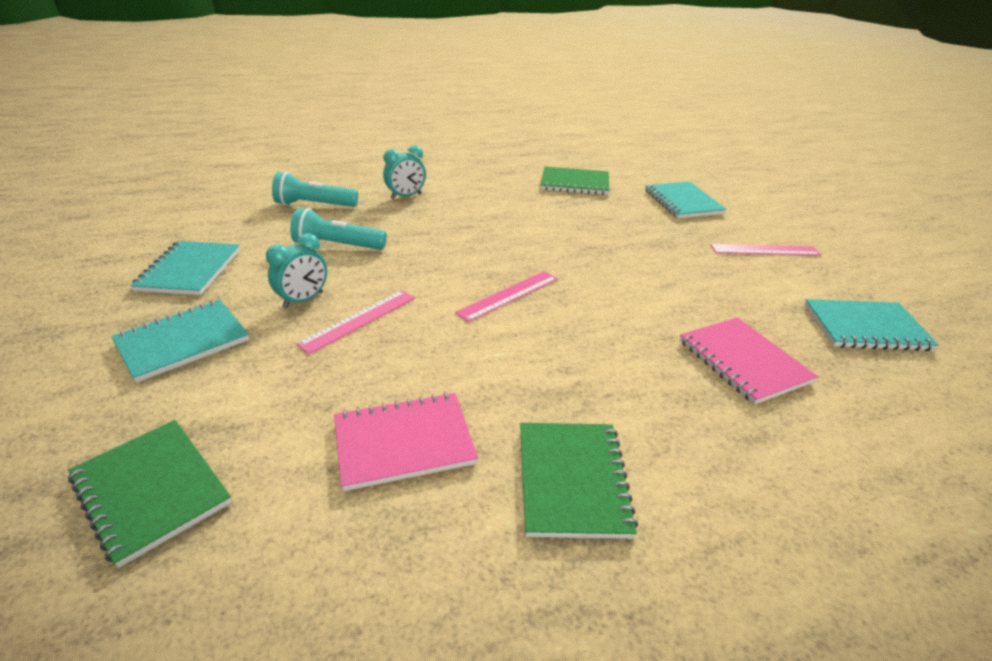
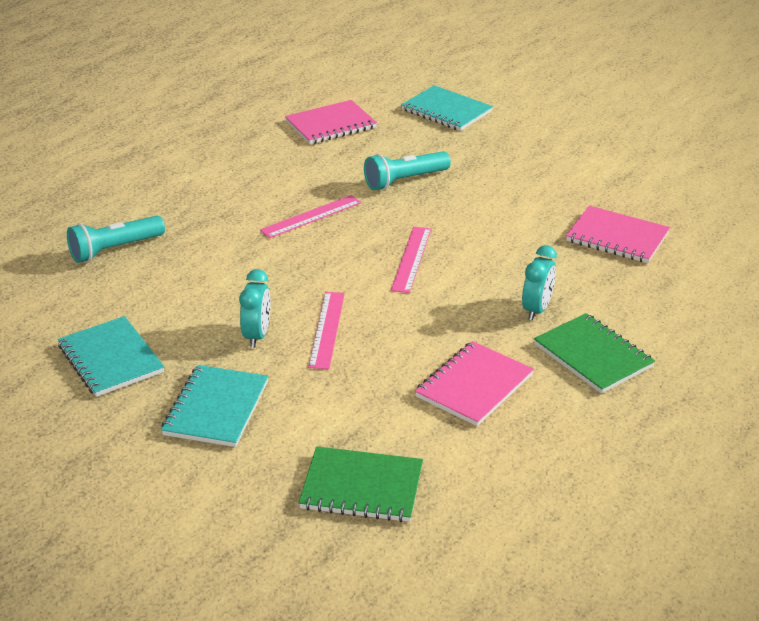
camera: 35 degrees left, 0 degrees up
(337, 246) = (207, 279): turquoise flashlight -> turquoise flashlight (405, 180)
(406, 196) = (191, 203): turquoise clock -> turquoise clock (537, 309)
(575, 183) = (331, 125): green notebook -> pink notebook
(764, 250) = (553, 137): pink ruler -> pink ruler (311, 216)
(865, 328) = (668, 178): turquoise notebook -> none

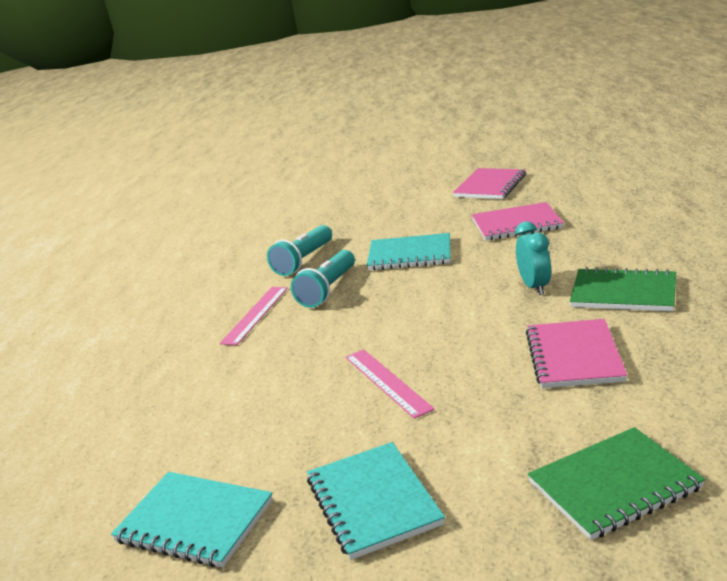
camera: 30 degrees left, 10 degrees down
(115, 249) = (82, 425): turquoise flashlight -> turquoise flashlight (328, 290)
(257, 335) = (327, 419): turquoise clock -> none
(331, 125) = (190, 255): pink notebook -> pink notebook (490, 186)
(411, 259) = (385, 302): pink ruler -> none
(446, 111) = (276, 212): turquoise notebook -> turquoise notebook (410, 255)

